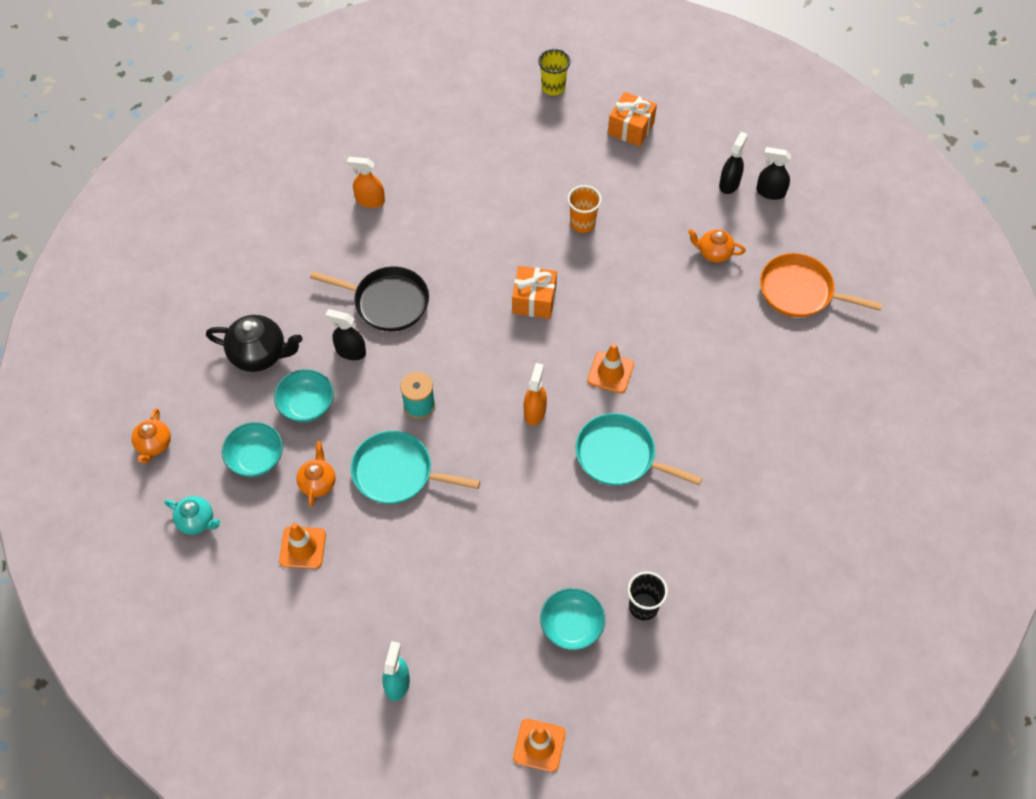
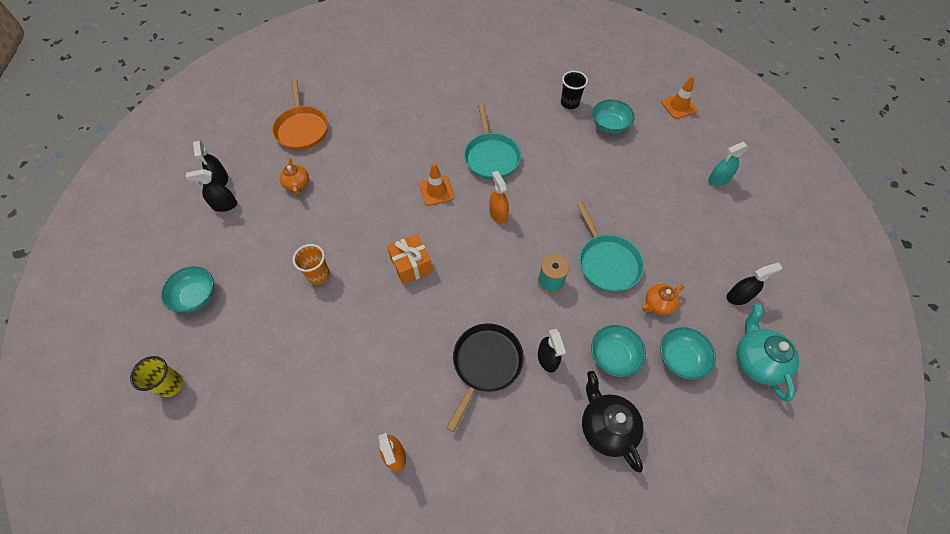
camera: 125 degrees left, 0 degrees up
(154, 444) = (742, 445): orange teapot -> none
(197, 521) = (756, 361): turquoise teapot -> turquoise teapot, size x1.62
(260, 566) = (738, 296): none -> black spray bottle
(302, 547) = (703, 281): orange traffic cone -> none
(387, 302) = (485, 364): black pan -> black pan turned 45 degrees clockwise
(534, 411) = (498, 214): orange spray bottle -> orange spray bottle turned 90 degrees clockwise
(631, 128) = (196, 296): orange gift -> turquoise bowl

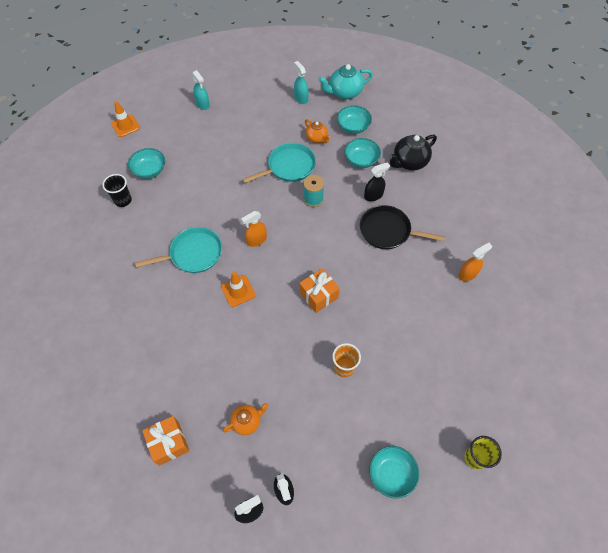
camera: 100 degrees left, 0 degrees up
(302, 129) = (169, 443): orange pan -> orange gift
(738, 296) = (301, 98): black spray bottle -> turquoise spray bottle

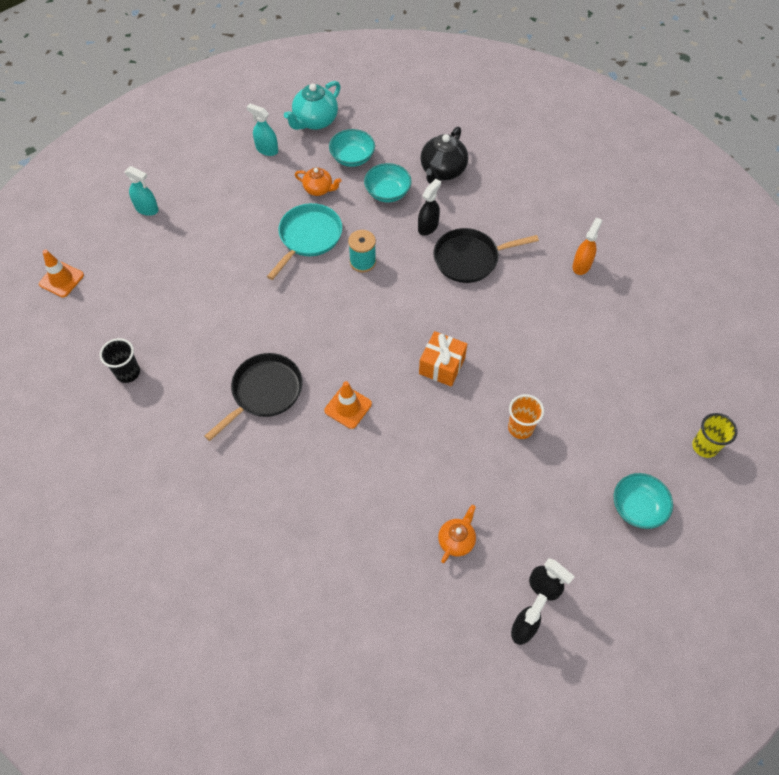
camera: 30 degrees left, 0 degrees up
(149, 170) = (136, 320): turquoise bowl -> none
(169, 443) = (386, 612): orange gift -> none
(193, 254) = (264, 392): turquoise pan -> black pan
(256, 240) = (329, 340): orange spray bottle -> none

